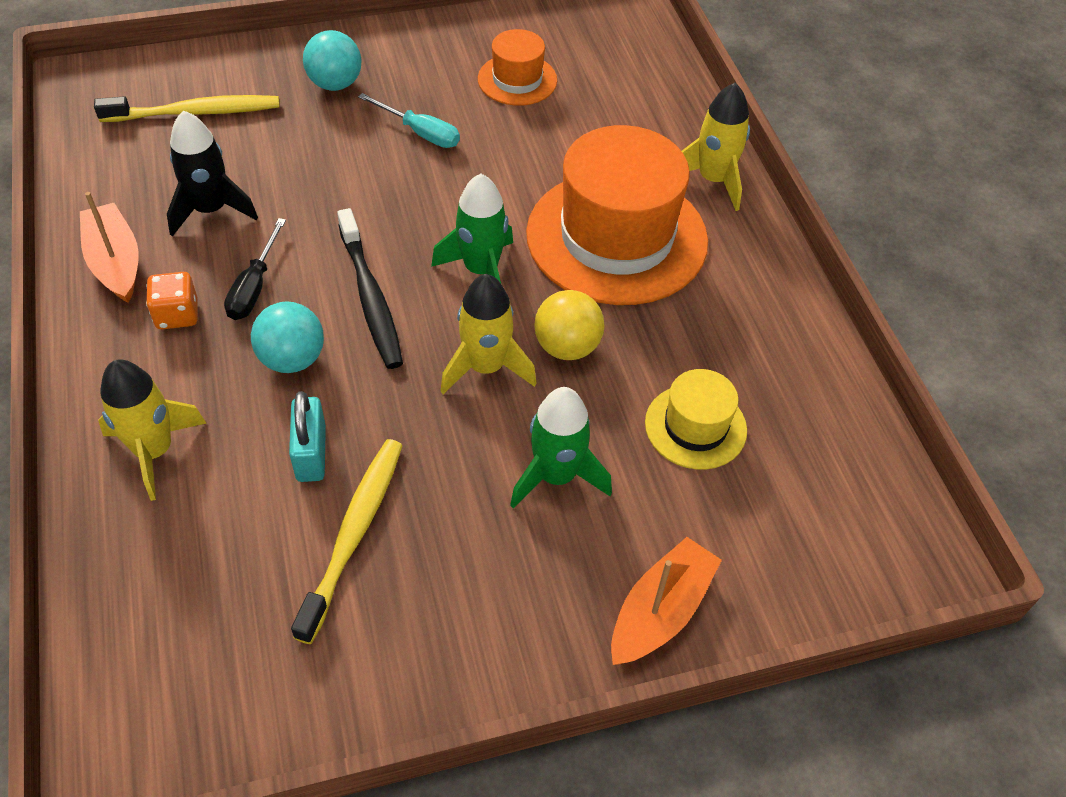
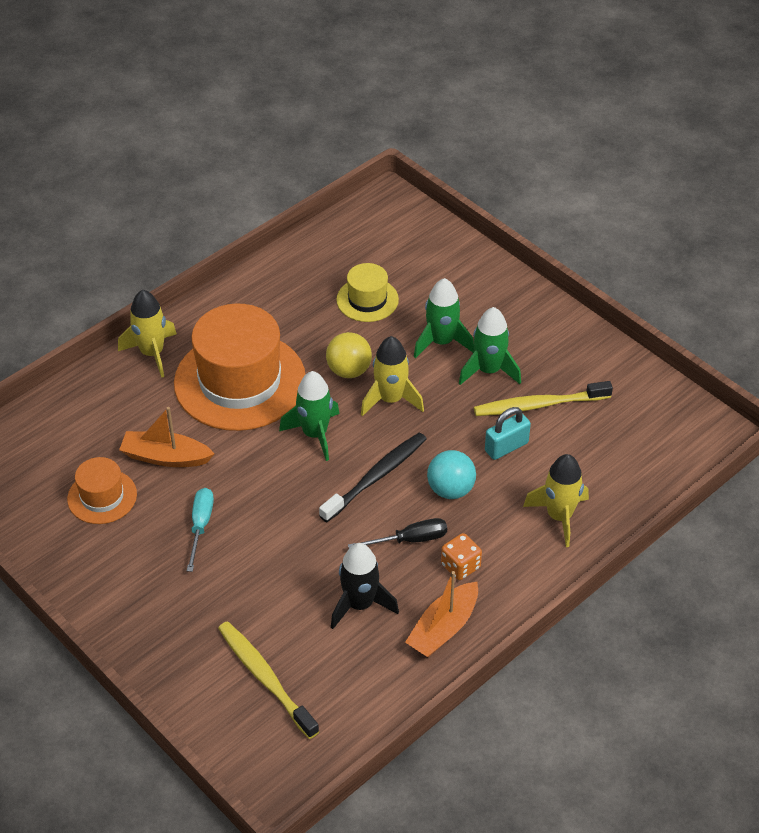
camera: 115 degrees left, 5 degrees down
(335, 84) = (175, 606): turquoise ball -> none
(462, 506) = (488, 370): none -> green rocket
(660, 611) = (488, 278): orange boat -> orange boat (166, 457)

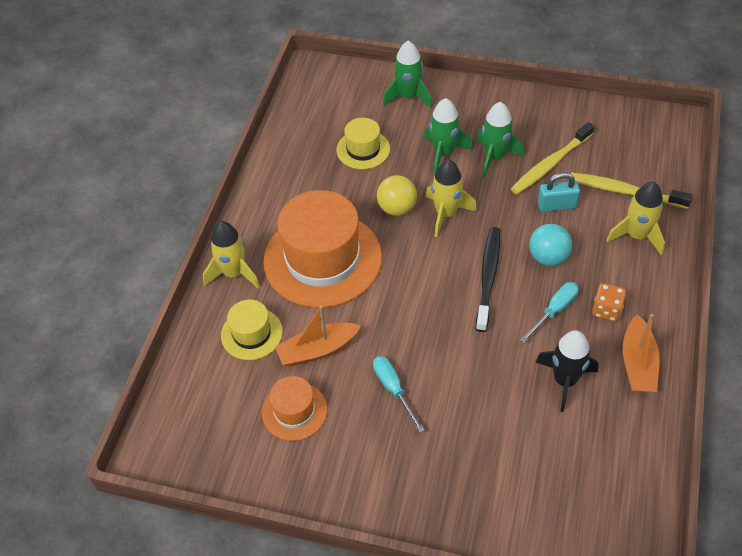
camera: 30 degrees left, 5 degrees up
(122, 413) = (252, 333): none -> yellow hat
(265, 678) = (550, 481): yellow toothbrush -> yellow toothbrush (624, 191)
(315, 434) = (415, 269): green rocket -> green rocket (408, 97)
(410, 540) = (554, 310): black screwdriver -> turquoise screwdriver
(506, 447) = (556, 205): turquoise padlock -> turquoise padlock turned 60 degrees clockwise

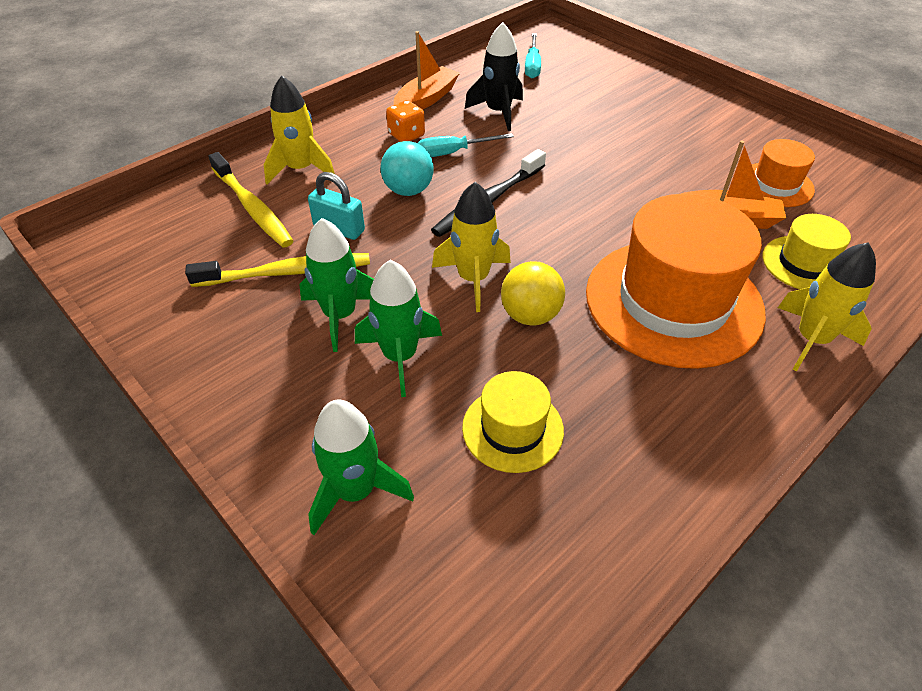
camera: 150 degrees left, 5 degrees down
(393, 389) = (661, 162): turquoise screwdriver -> turquoise screwdriver (532, 66)

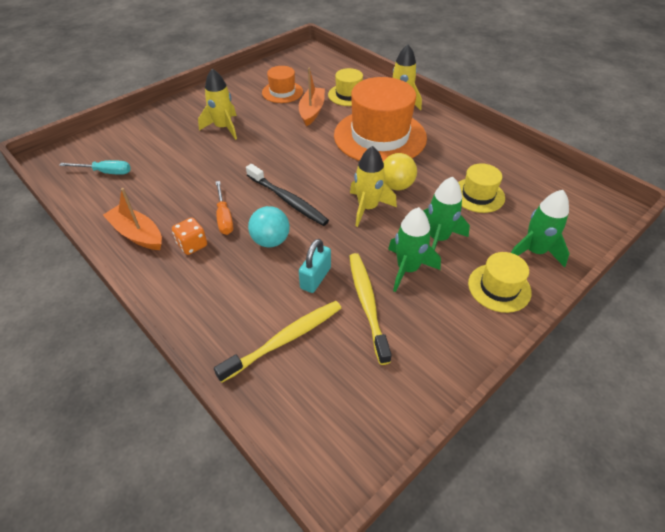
camera: 90 degrees left, 0 degrees up
(284, 420) = (499, 287): none -> yellow hat
(301, 169) = (231, 312): yellow rocket -> yellow rocket (223, 128)
(453, 152) = (224, 217): turquoise screwdriver -> orange screwdriver
(498, 112) = (172, 193): black rocket -> none

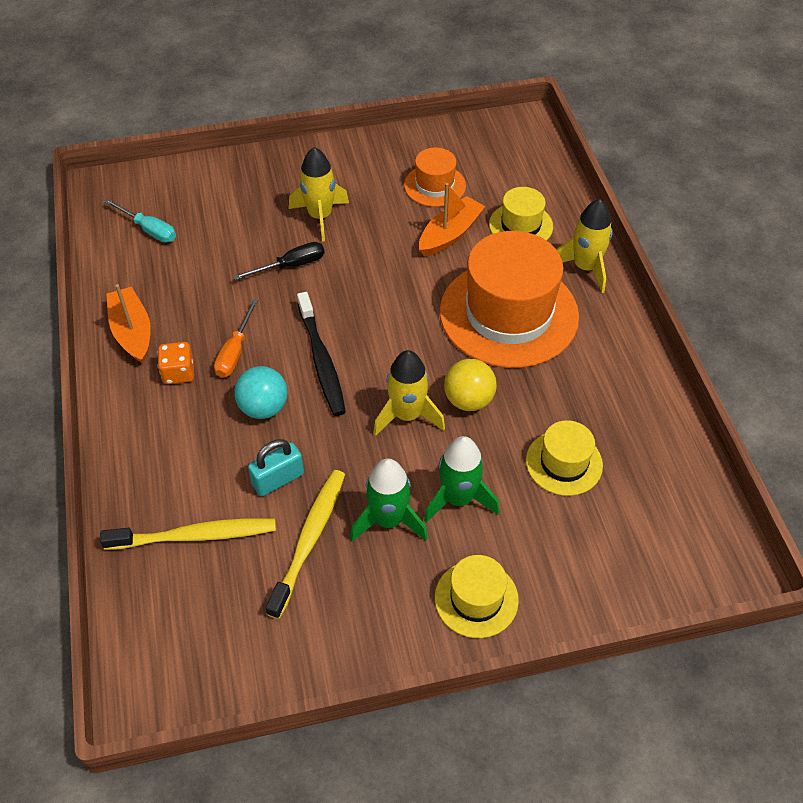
camera: 30 degrees right, 5 degrees up
(225, 158) = (291, 265): none -> black screwdriver
(534, 251) = (564, 576): green rocket -> none

